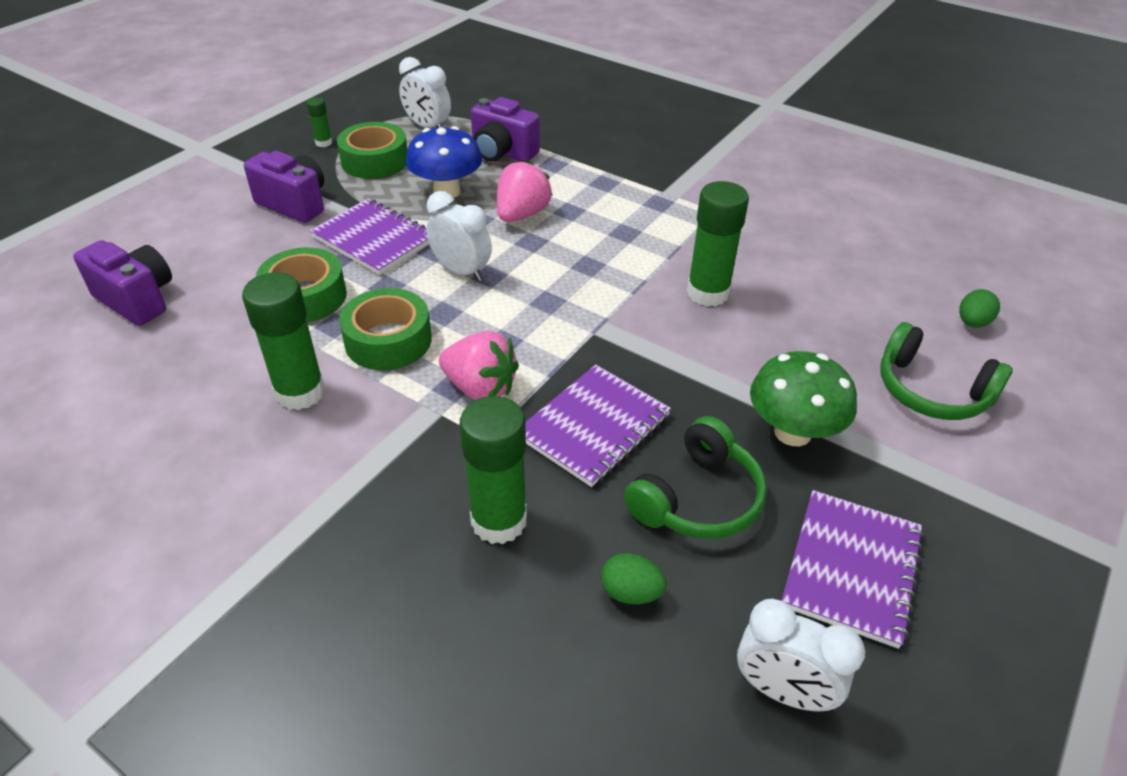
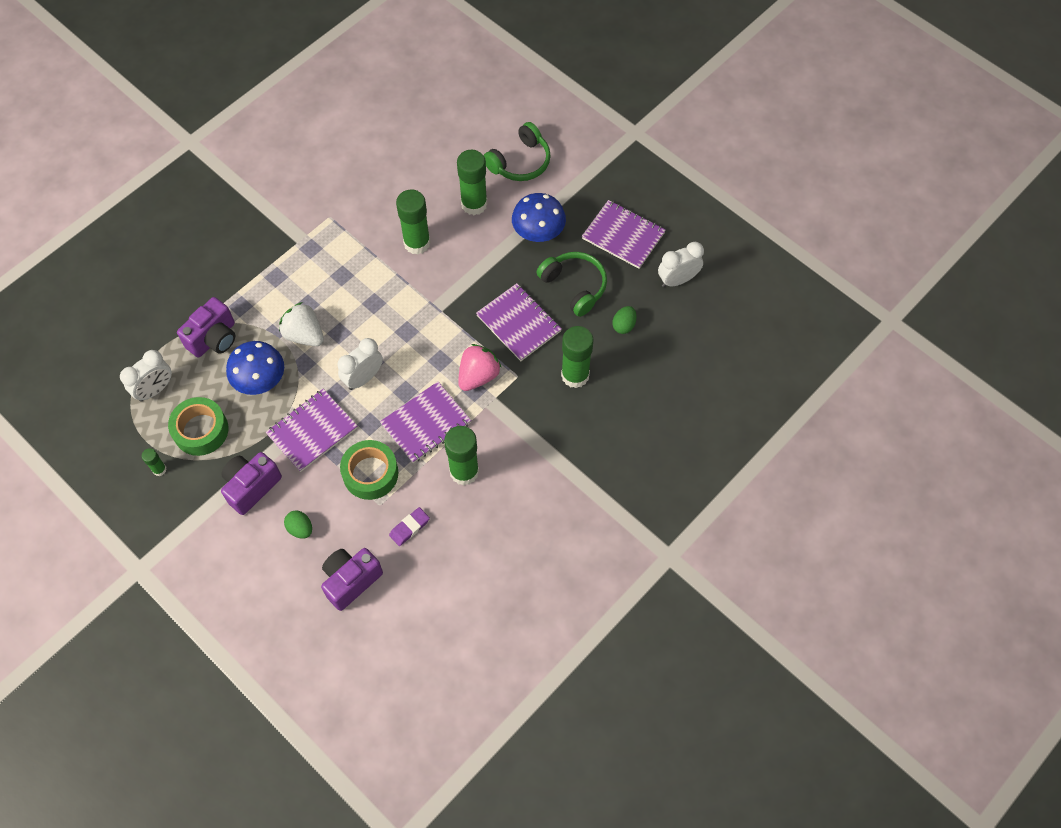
camera: 80 degrees left, 20 degrees up
(209, 345) = (409, 528): none -> purple eraser
(388, 340) = (426, 423): green tape -> purple notebook
(522, 214) = (304, 335): pink strawberry -> white strawberry
(782, 691) = (677, 280): white clock -> white clock turned 150 degrees counterclockwise
(792, 432) = (538, 233): green mushroom -> blue mushroom
(811, 344) = (474, 204): none -> green glue stick
(972, 323) = (471, 121): green egg -> green egg (300, 529)

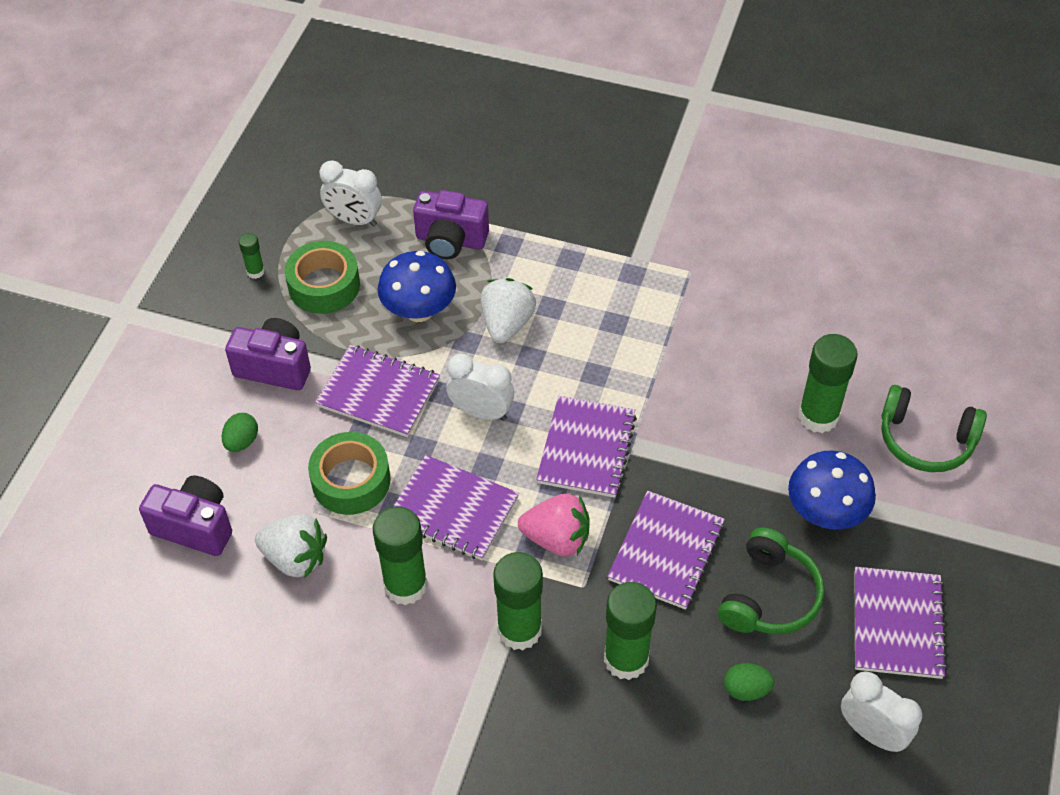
camera: 65 degrees right, 10 degrees down
(409, 528) = (295, 558): purple eraser -> white strawberry
(417, 243) = (714, 379): green glue stick -> green glue stick (519, 630)
(425, 332) = (586, 449): none -> purple notebook

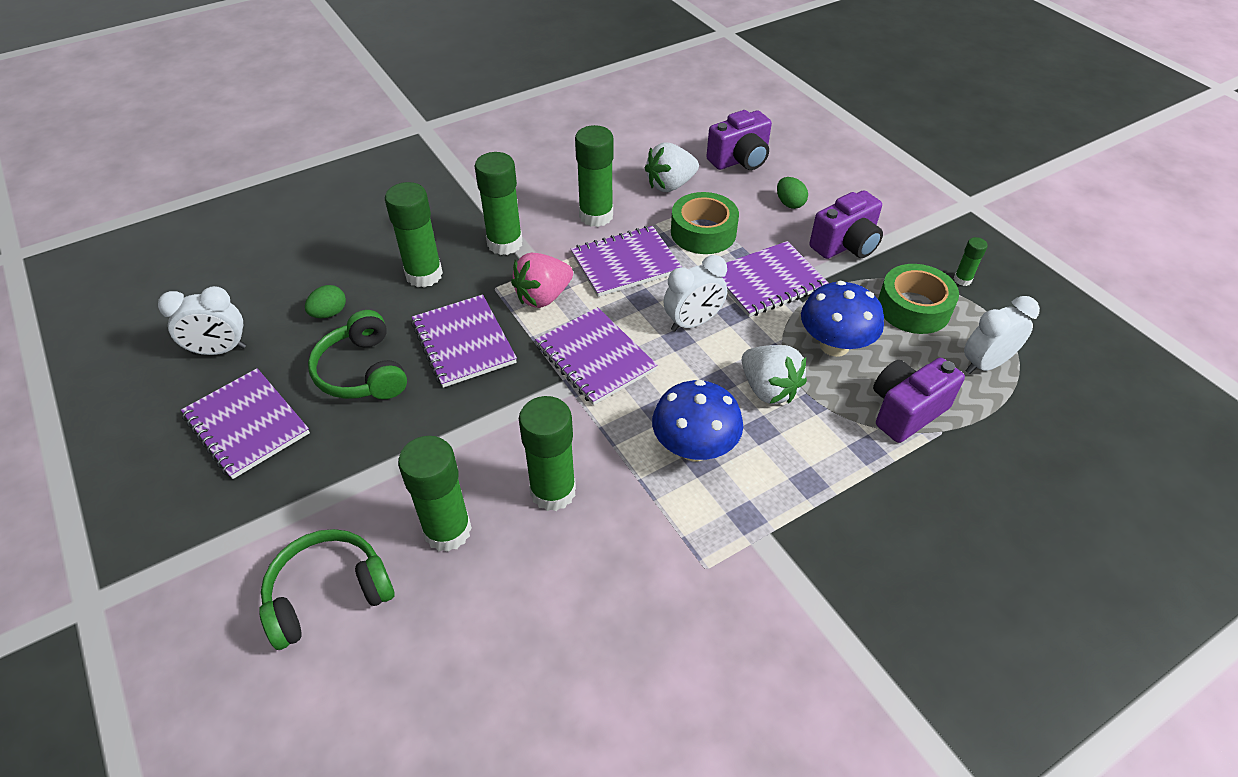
camera: 130 degrees right, 5 degrees down
(727, 383) = (553, 491): none -> green glue stick
(825, 513) = (369, 457): blue mushroom -> blue mushroom (694, 448)

